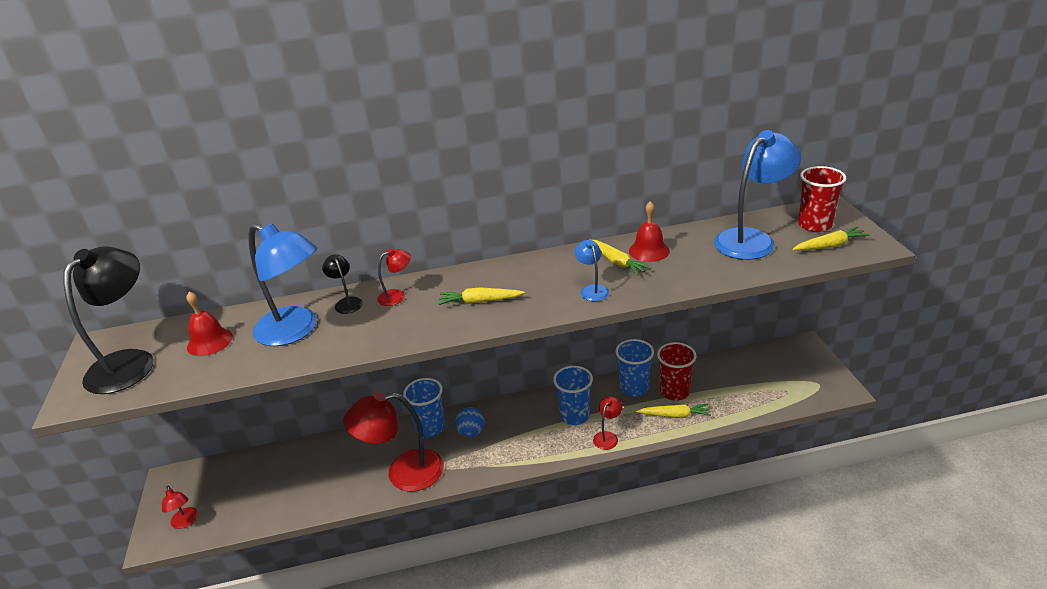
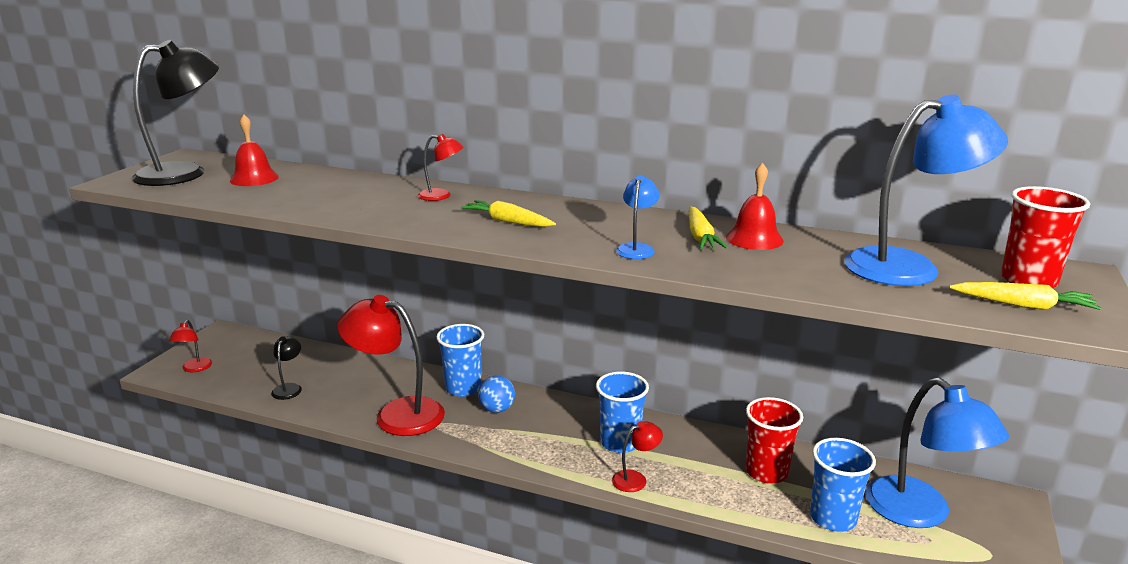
camera: 30 degrees right, 10 degrees down
(296, 331) = (324, 192): blue lamp -> blue lamp (920, 513)
(347, 302) = (393, 187): black lamp -> black lamp (289, 388)
(634, 388) = (719, 447): blue cup -> blue cup (833, 518)
(674, 415) = (741, 495): yellow carrot -> none

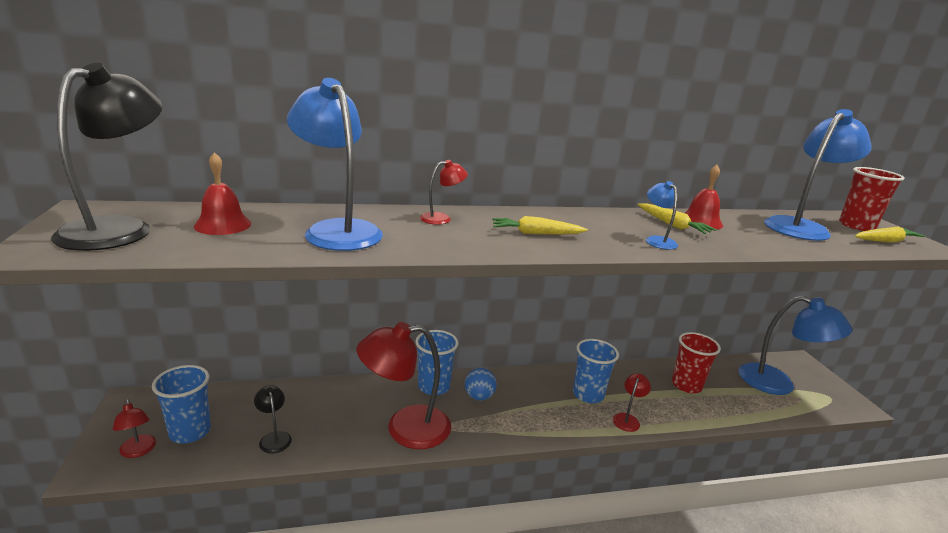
camera: 35 degrees left, 0 degrees up
(330, 194) = (337, 230): none -> blue lamp
(833, 518) = (749, 403): blue cup -> blue cup (190, 431)

